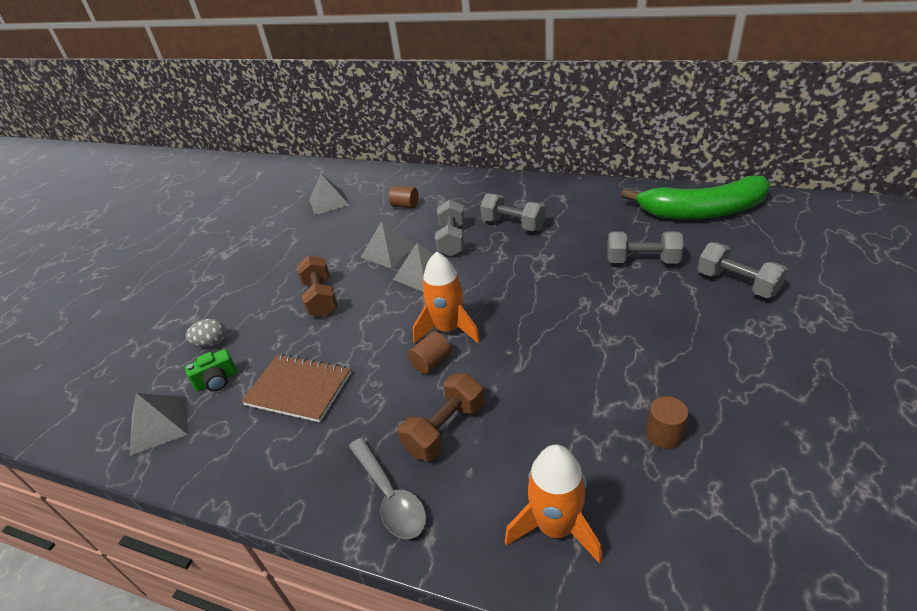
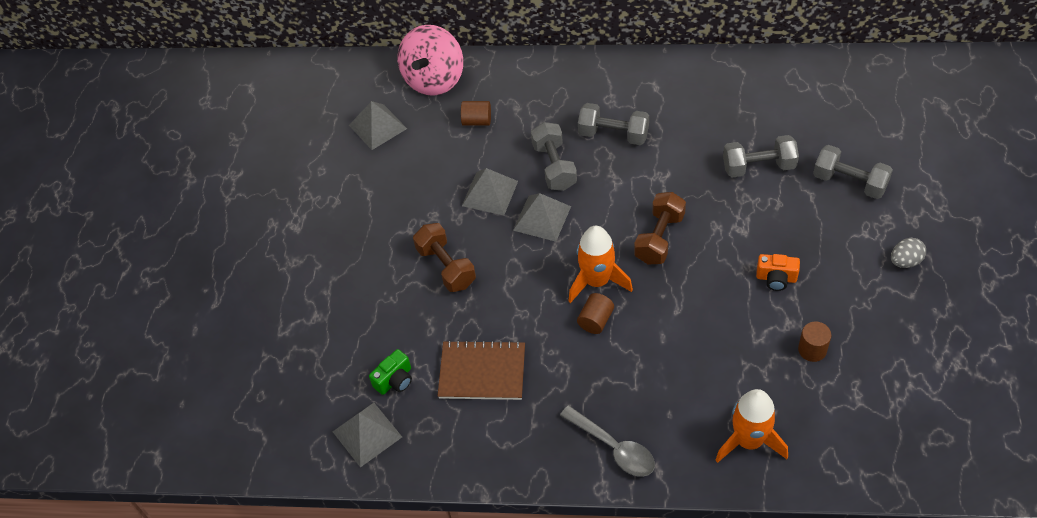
camera: 15 degrees left, 15 degrees up
(212, 343) = (360, 341): grey egg -> grey egg (905, 261)
(387, 179) = (434, 79): none -> pink spinning top
(445, 429) = (635, 382): brown dumbbell -> brown dumbbell (659, 238)
(637, 355) = (776, 278): none -> orange camera
(702, 211) = (805, 89): green banana -> none

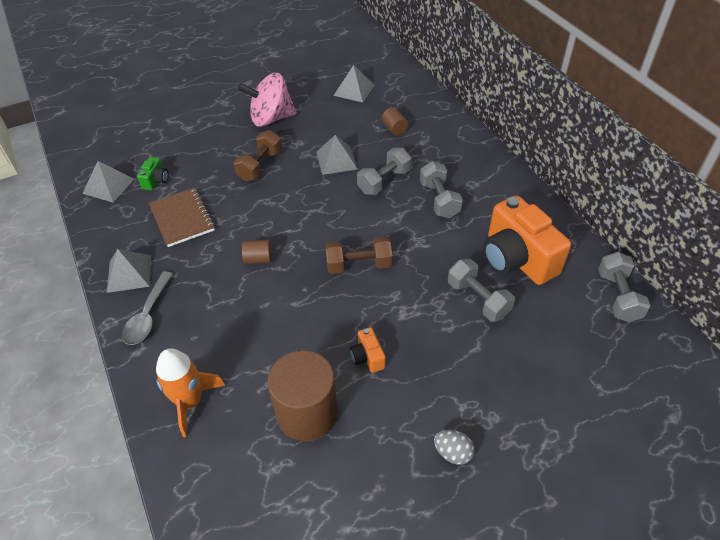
camera: 55 degrees right, 5 degrees down
(395, 380) = (156, 181): green camera -> green camera turned 90 degrees counterclockwise
(434, 79) = (414, 96): pink spinning top -> pink spinning top (271, 118)
(542, 218) = (333, 194): grey pyramid -> grey pyramid (129, 273)
(597, 281) = (294, 245): orange rocket -> none
(729, 115) = (517, 259): none -> orange camera
(812, 349) = (307, 413): brown cylinder -> brown cylinder, size x2.20
(849, 182) = (513, 372): grey dumbbell -> grey dumbbell (618, 296)

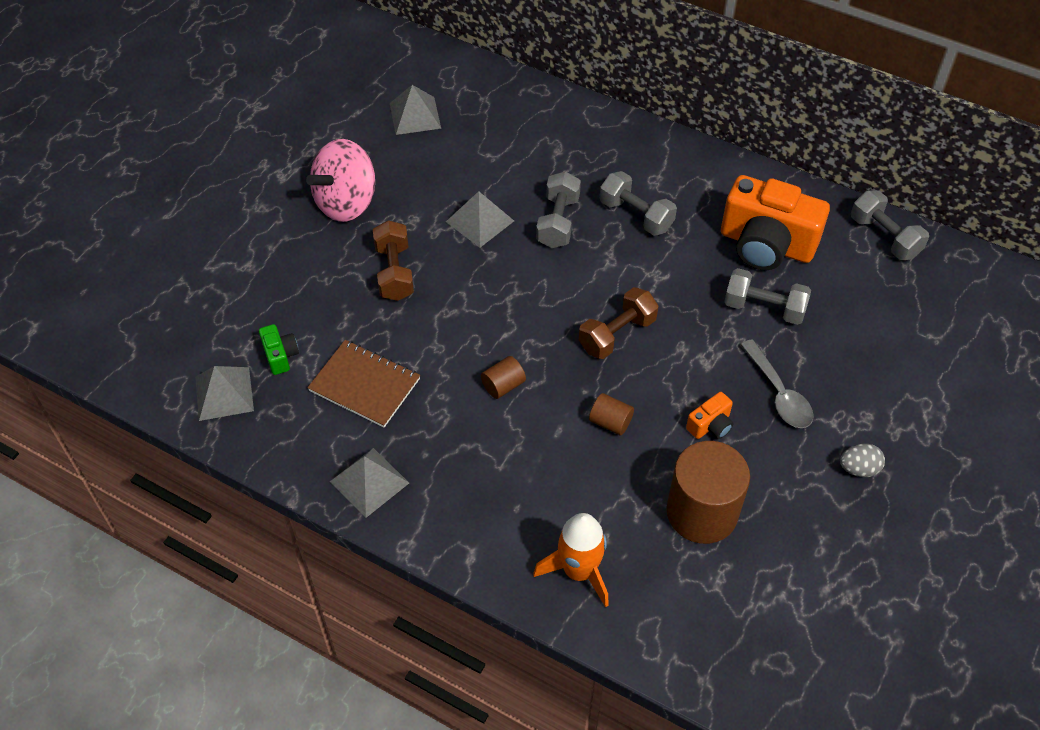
camera: 35 degrees left, 5 degrees up
(148, 316) = (442, 514): grey spoon -> grey spoon (779, 394)
(367, 357) = (710, 425): orange camera -> orange camera turned 75 degrees counterclockwise
(394, 129) = (511, 148): brown cylinder -> brown cylinder (610, 422)

